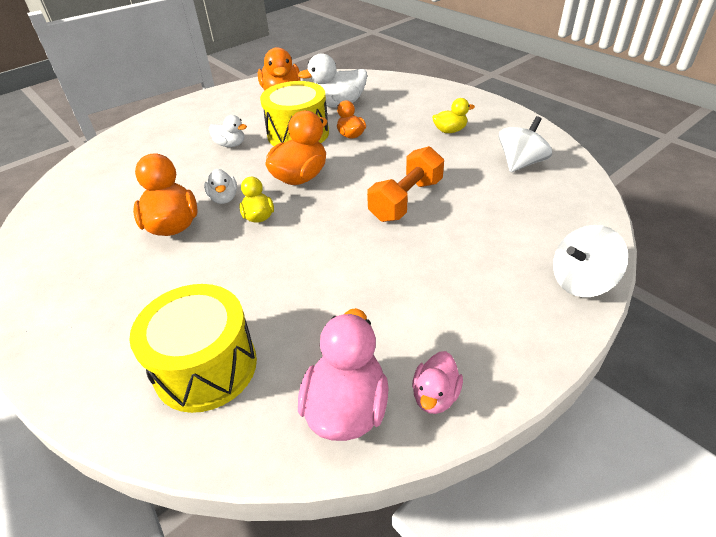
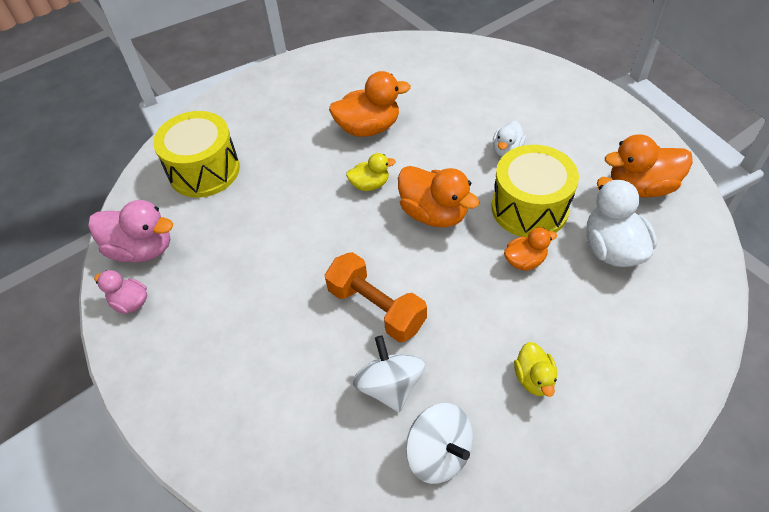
camera: 95 degrees right, 10 degrees up
(224, 198) = (404, 157): white duck -> none
(581, 281) = (209, 451): white spinning top -> white spinning top (389, 386)

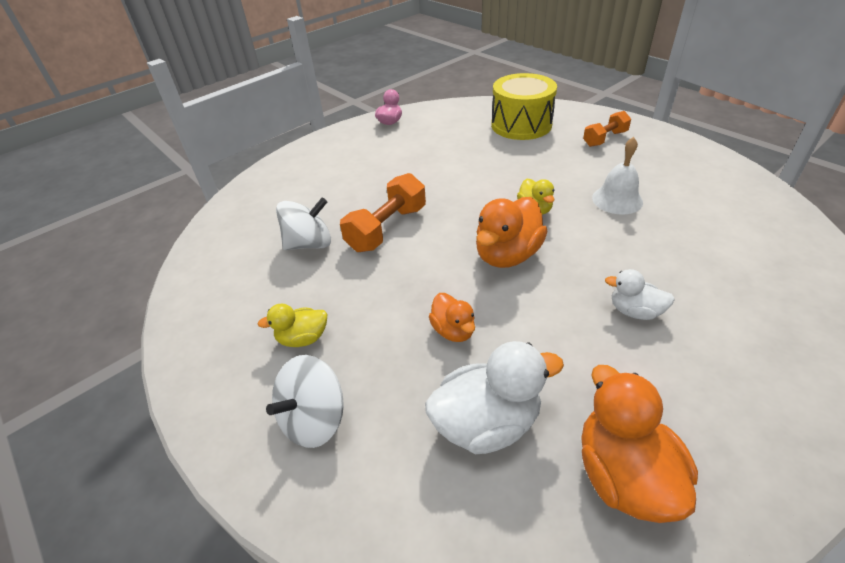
camera: 85 degrees right, 10 degrees down
(142, 249) = (436, 117): pink duck -> none
(263, 113) = (605, 139): none -> orange dumbbell
(368, 128) = (617, 199): orange duck -> white bell
(439, 453) = (243, 276): white spinning top -> white spinning top (314, 419)
(529, 208) = (537, 335): yellow drum -> none

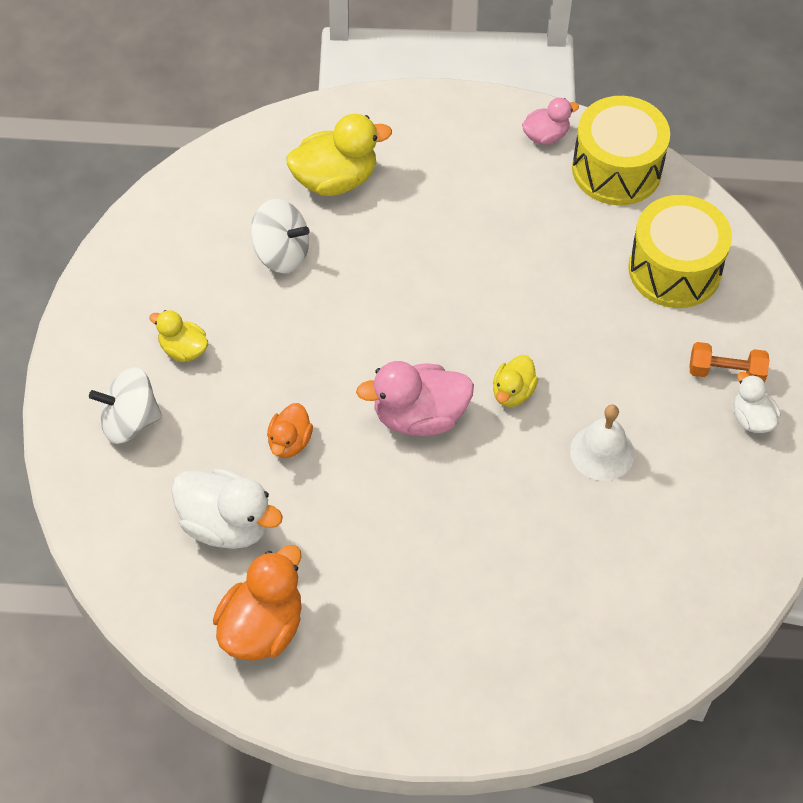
camera: 40 degrees right, 15 degrees up
(300, 195) = (335, 179): none -> yellow duck
(387, 229) = (361, 294): orange dumbbell -> none
(440, 114) = (616, 169): none -> yellow drum
(507, 255) = (419, 416): orange duck -> pink duck
(634, 311) = (436, 553): white duck -> white duck (751, 418)

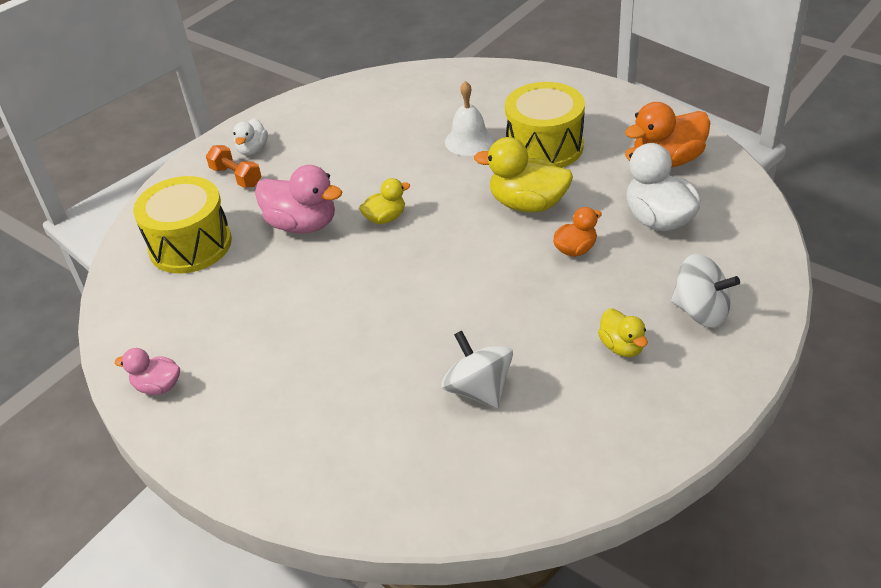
camera: 140 degrees left, 15 degrees down
(335, 179) = (375, 435): yellow duck -> yellow duck (527, 204)
(419, 416) = (465, 229): pink duck -> pink duck (302, 224)
(602, 452) = (363, 166): white bell -> white bell (469, 141)
(616, 169) = (139, 331): yellow drum -> yellow drum (544, 147)

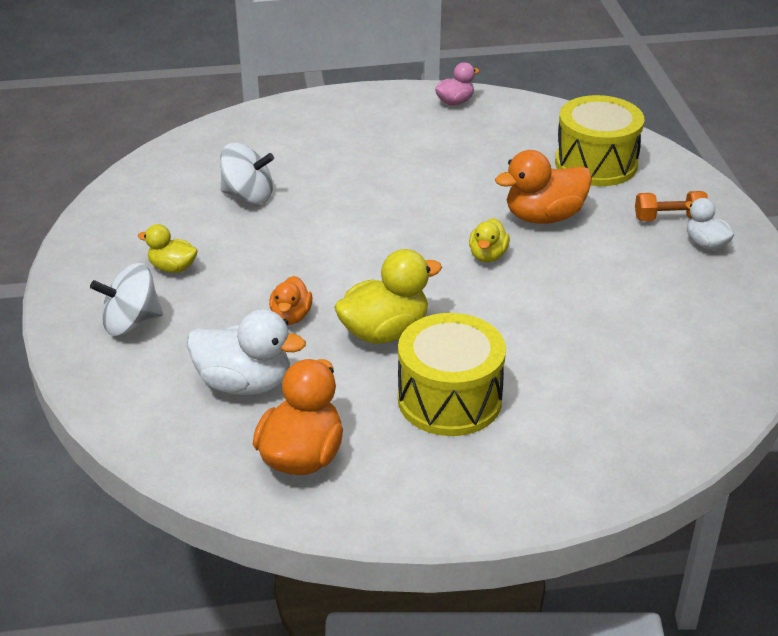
camera: 130 degrees right, 5 degrees down
(302, 224) = (543, 217): pink duck -> orange duck
(469, 141) = (533, 363): white bell -> none

